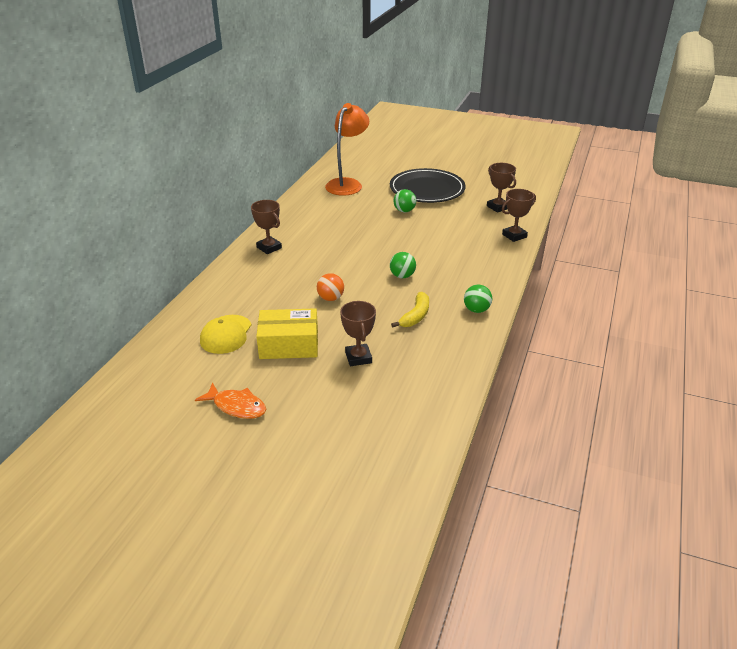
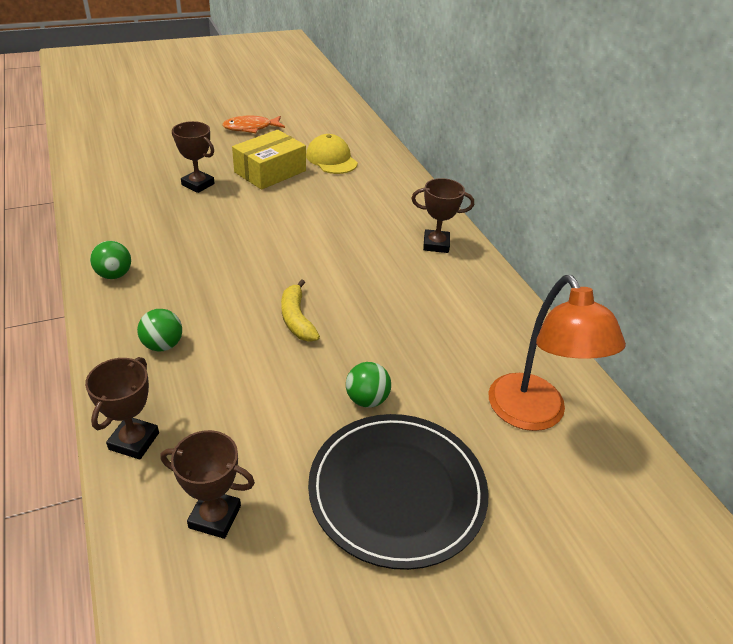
camera: 135 degrees right, 5 degrees up
(330, 298) = (289, 220): orange ball -> none
(402, 276) = (243, 279): green ball -> green ball (163, 345)
(415, 316) = (180, 239): yellow banana -> yellow banana (297, 319)

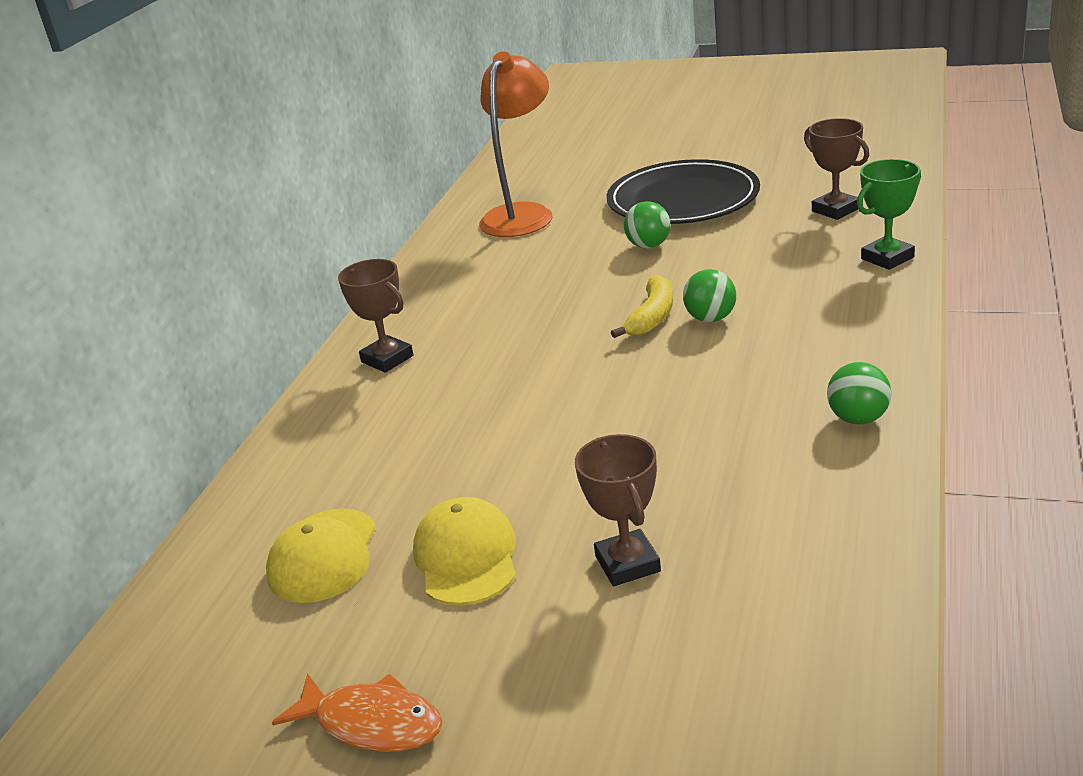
camera: 135 degrees left, 10 degrees down
(134, 441) = (887, 258): brown trophy -> green trophy
(163, 345) = (825, 323): green ball -> green ball (711, 318)
(270, 171) = (466, 557): yellow box -> yellow cap

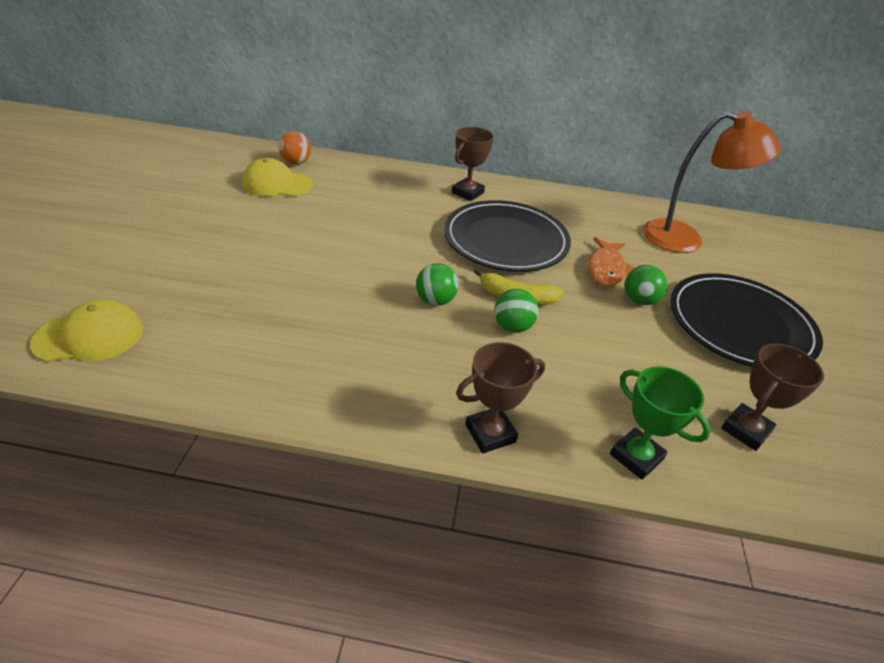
camera: 75 degrees right, 10 degrees up
(237, 546) = (296, 162): none -> orange ball
(372, 723) = (146, 202): orange fish -> orange fish (606, 269)
(466, 557) = (255, 223): yellow cap -> yellow cap (89, 336)
(523, 326) = (506, 240): none -> black plate
(627, 564) = (221, 276): brown trophy -> brown trophy (490, 433)
(858, 419) = (345, 394): green ball -> green ball (435, 301)

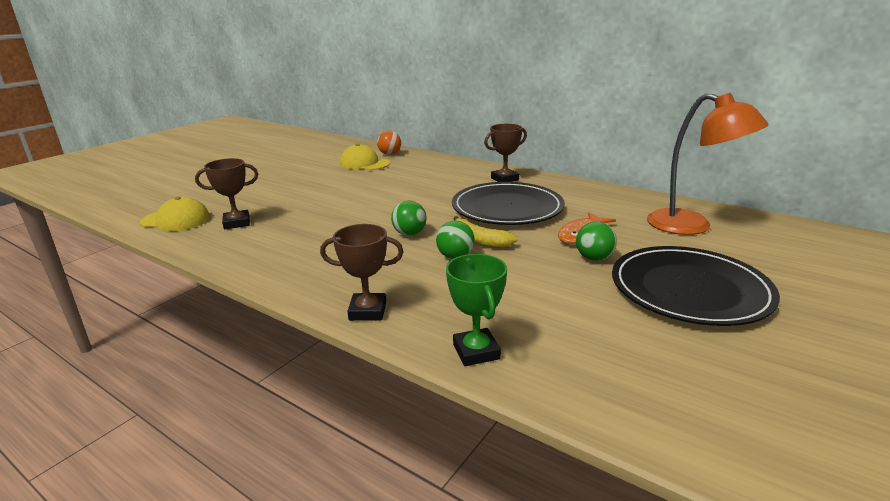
camera: 30 degrees right, 15 degrees down
(745, 430) = (611, 360): brown trophy -> brown trophy (237, 223)

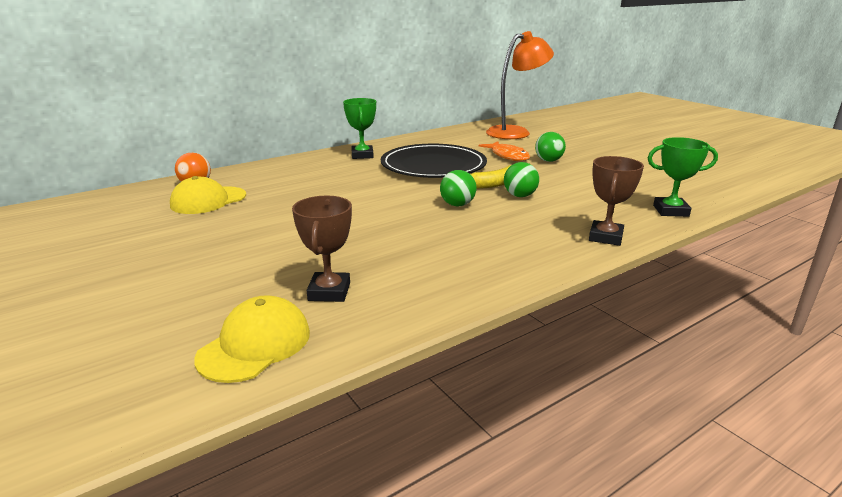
camera: 70 degrees left, 0 degrees up
(504, 179) = (362, 155): brown trophy -> green trophy
(689, 289) = (602, 151): black plate -> none

